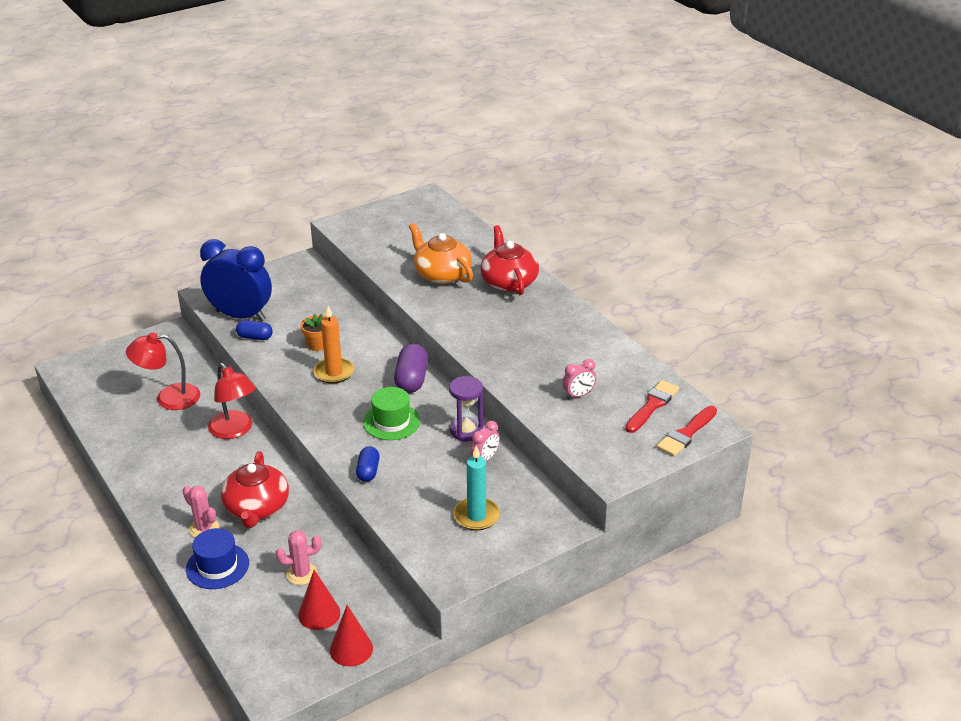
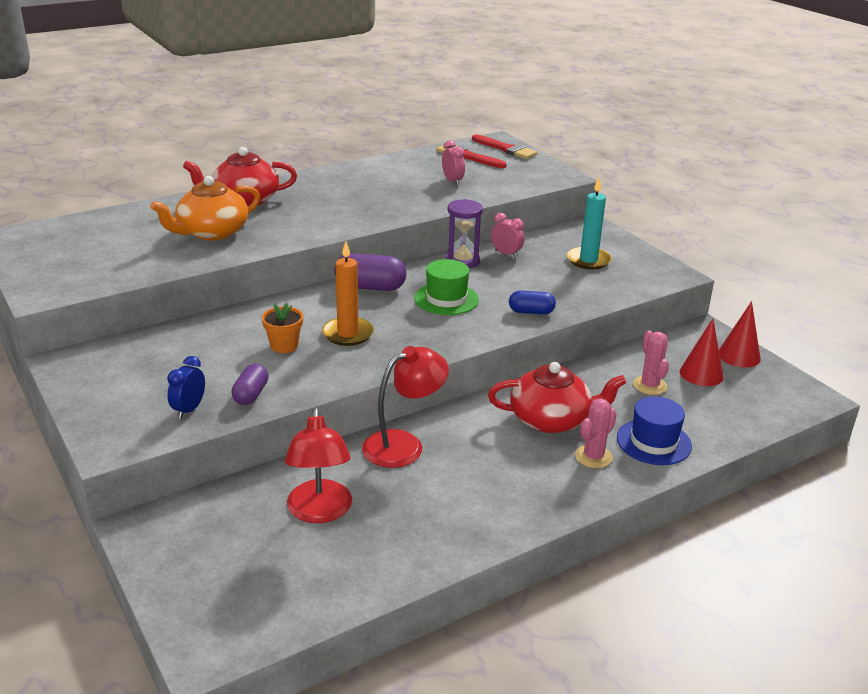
camera: 90 degrees left, 5 degrees down
(240, 315) = (189, 410): blue clock -> blue clock, size x0.43
(255, 337) = (251, 394): blue capsule -> purple capsule

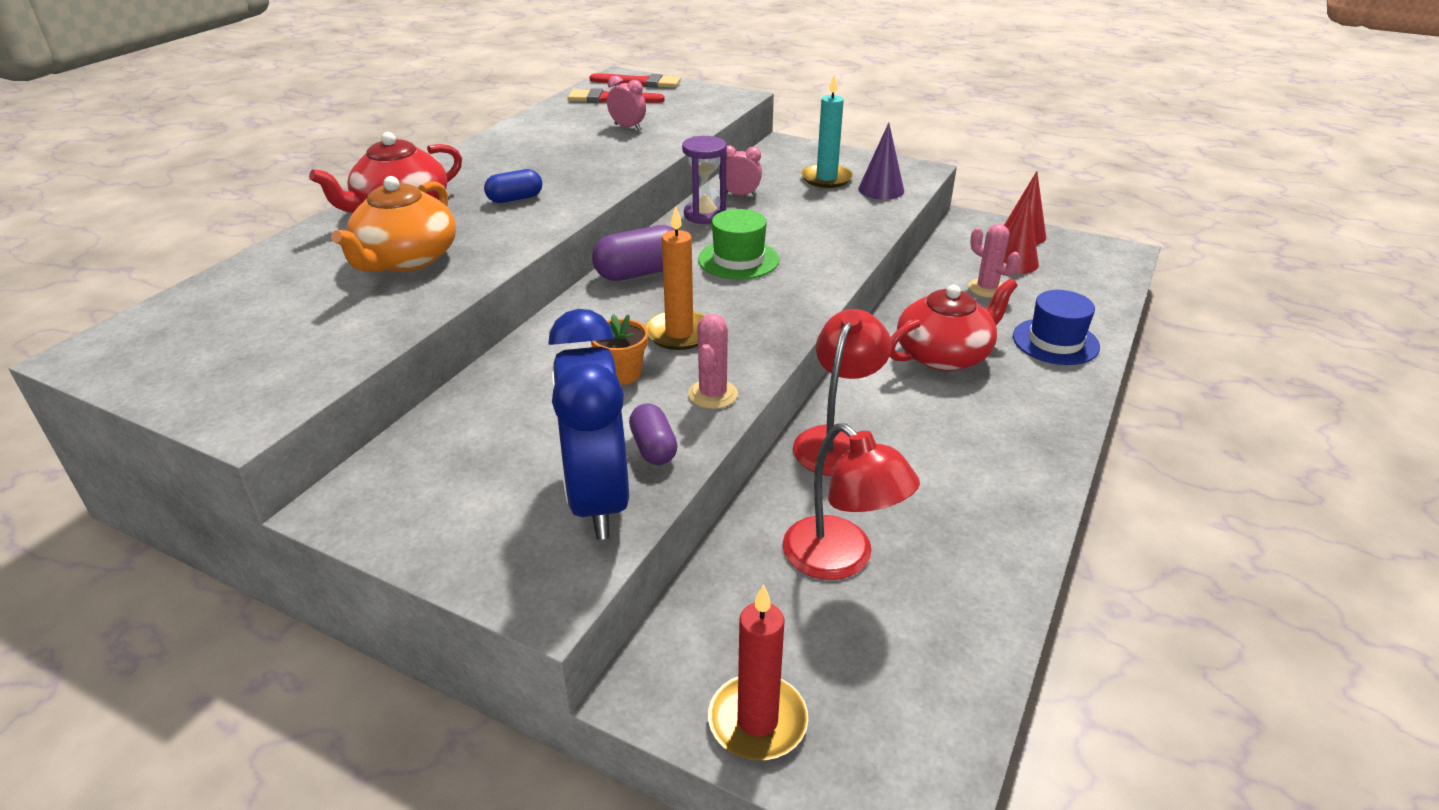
camera: 30 degrees left, 5 degrees up
(175, 569) = (757, 721): none -> red candle
(189, 410) = (598, 499): blue clock -> blue clock, size x2.32
(531, 312) = (839, 246): blue capsule -> blue capsule (515, 199)
(593, 457) = (1025, 377): pink cactus -> pink cactus (712, 394)
(621, 281) = (881, 190): none -> purple cone

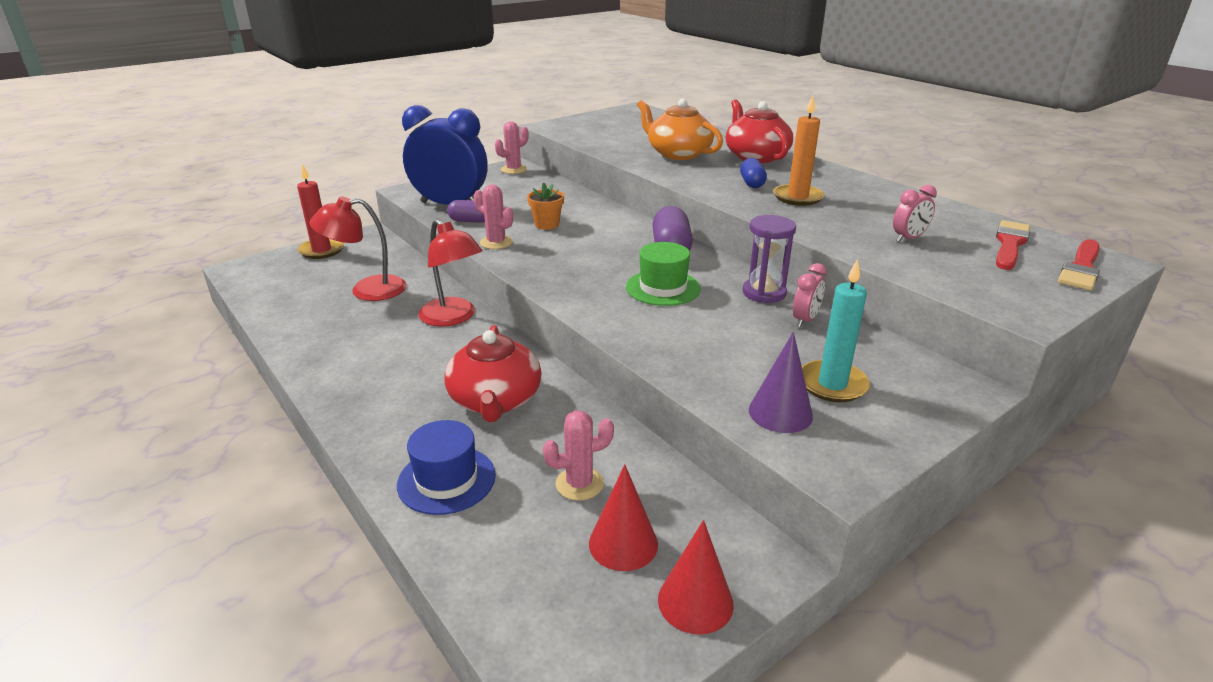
camera: 115 degrees right, 5 degrees down
(365, 497) = (513, 169): none -> pink cactus
(679, 333) = (573, 246): orange candle -> orange candle (797, 197)

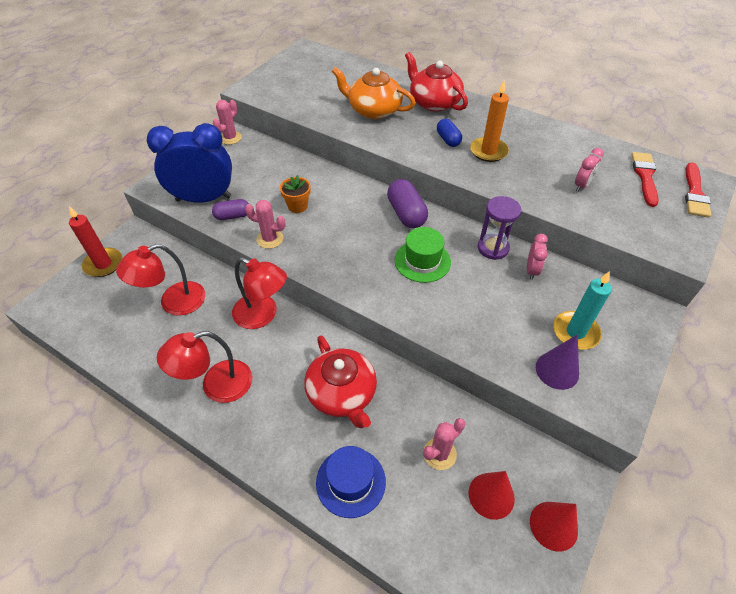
camera: 20 degrees left, 20 degrees up
(359, 361) = (216, 385): none -> red lamp

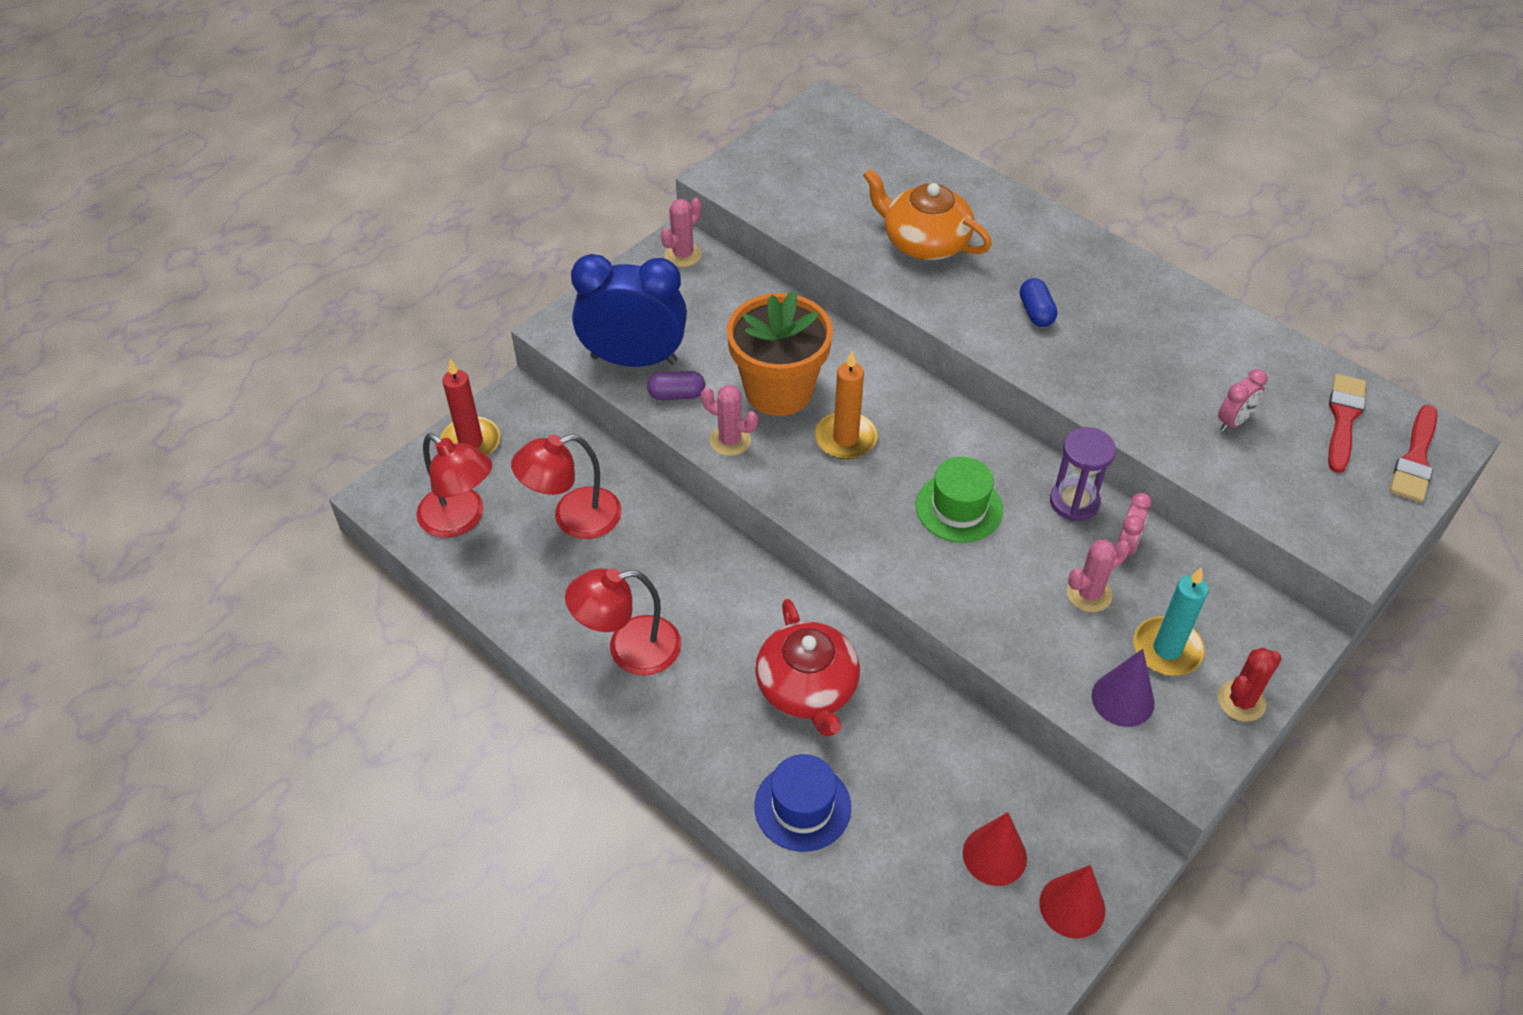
camera: 10 degrees right, 0 degrees up
(263, 315) = (704, 556): red lamp -> red lamp (461, 519)
(297, 206) = (778, 391): orange flower pot -> orange flower pot, size x2.16
(406, 214) = (948, 426): purple capsule -> none
(434, 102) = (1027, 238): red teapot -> none
(439, 454) = (933, 791): pink cactus -> pink cactus (1089, 594)
(488, 151) = (1097, 342): orange candle -> orange candle (845, 438)
(633, 359) = (1241, 701): none -> red cactus

